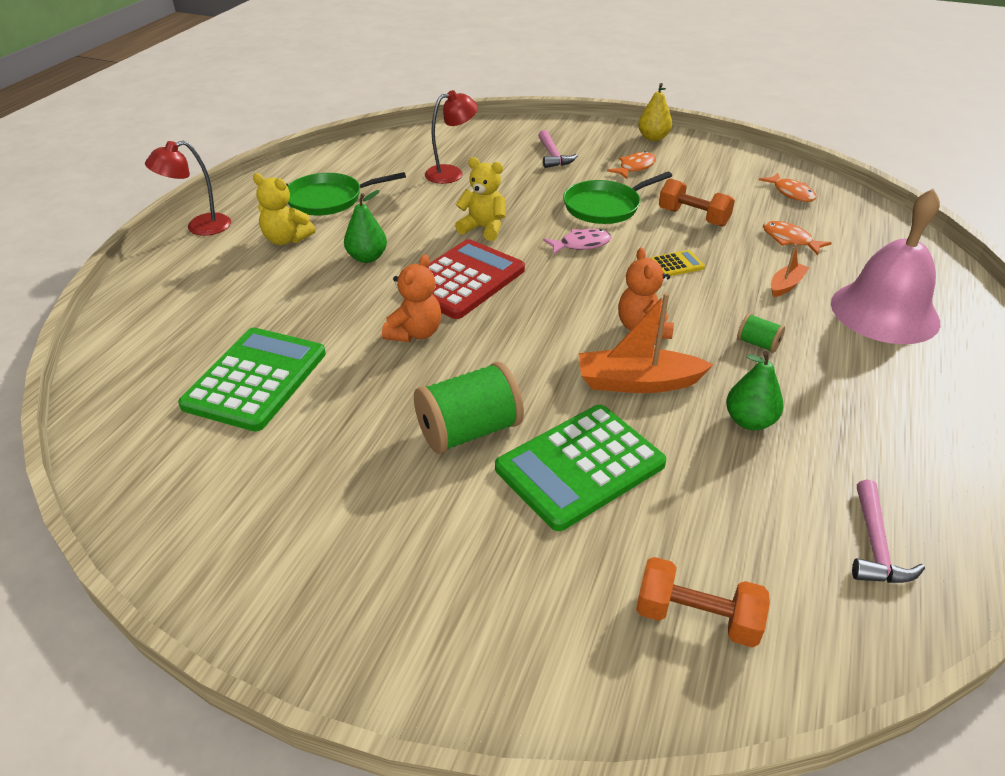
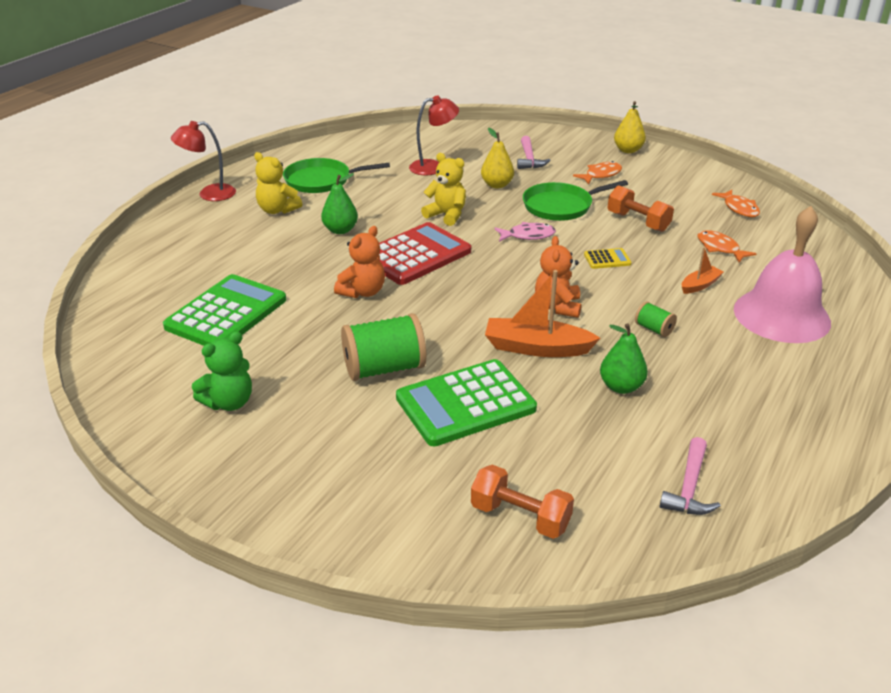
camera: 10 degrees right, 5 degrees down
(288, 503) = (229, 402): none -> green teddy bear
(528, 188) = (497, 185): none -> yellow pear

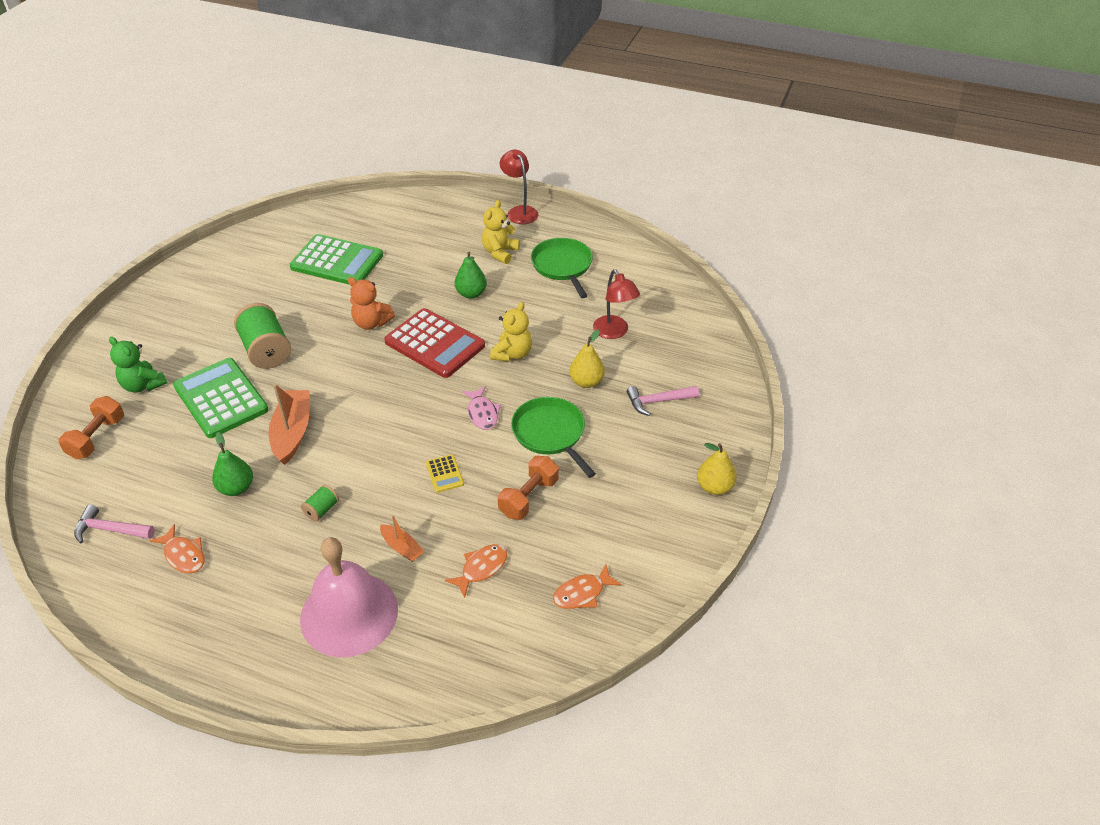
camera: 80 degrees right, 10 degrees up
(229, 402) = (231, 286): green teddy bear -> green teddy bear (143, 385)
(557, 307) = (356, 442): orange teddy bear -> none
(601, 175) = (636, 463): orange fish -> orange fish (183, 555)

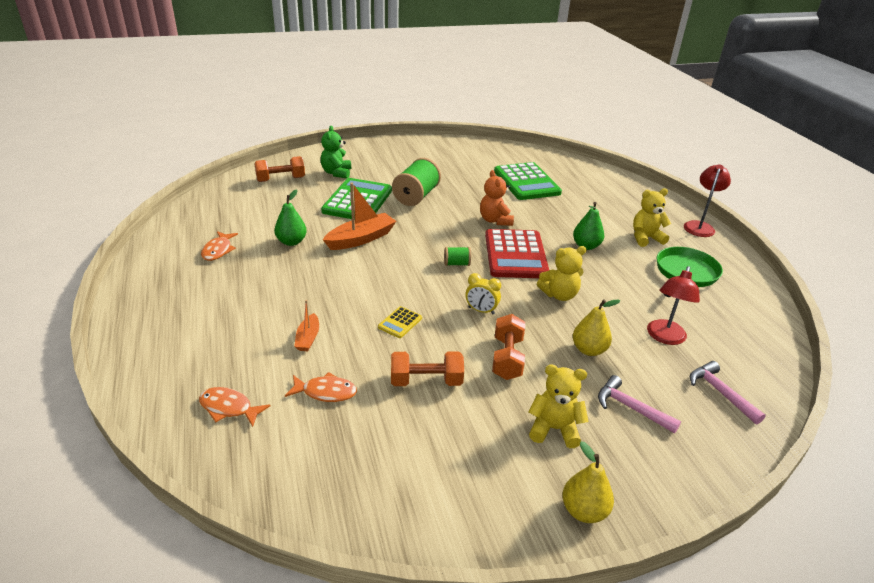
camera: 50 degrees right, 10 degrees down
(110, 530) = (216, 217): pink hammer -> pink hammer (720, 393)
(321, 510) = (307, 284): green spool -> green spool (456, 264)
(349, 614) = (223, 344): pink bell -> none
(482, 413) = (481, 311): pink fish -> yellow clock
(550, 433) = (507, 358): green pan -> orange dumbbell
(582, 593) = (355, 473): orange fish -> orange fish (229, 408)
(640, 455) = (554, 429): none -> yellow teddy bear

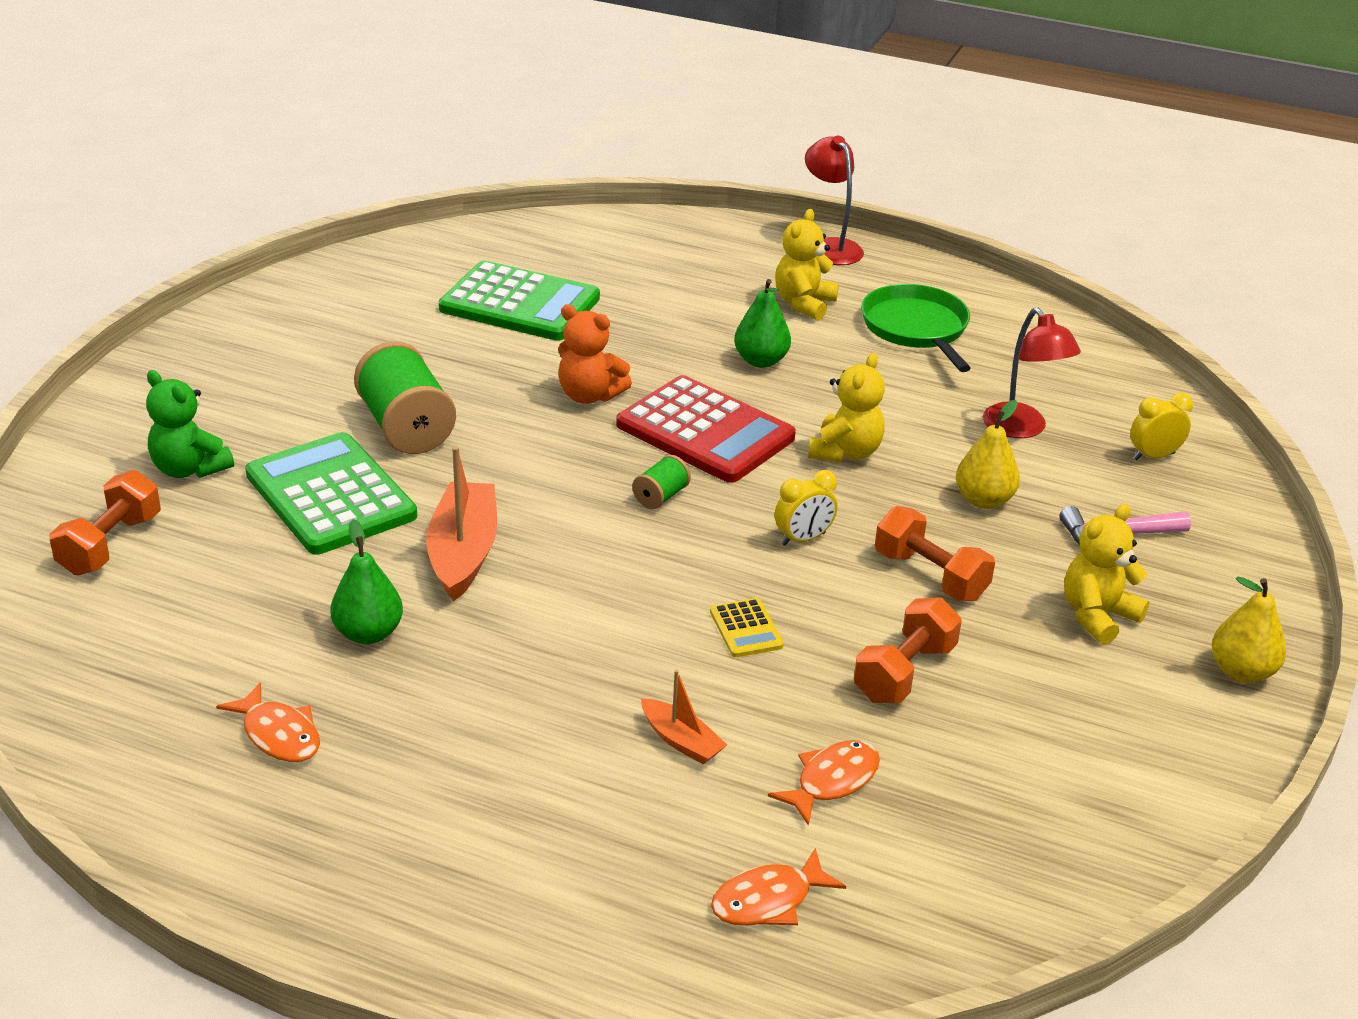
camera: 50 degrees left, 0 degrees up
(720, 393) = (1153, 456): pink hammer -> yellow clock

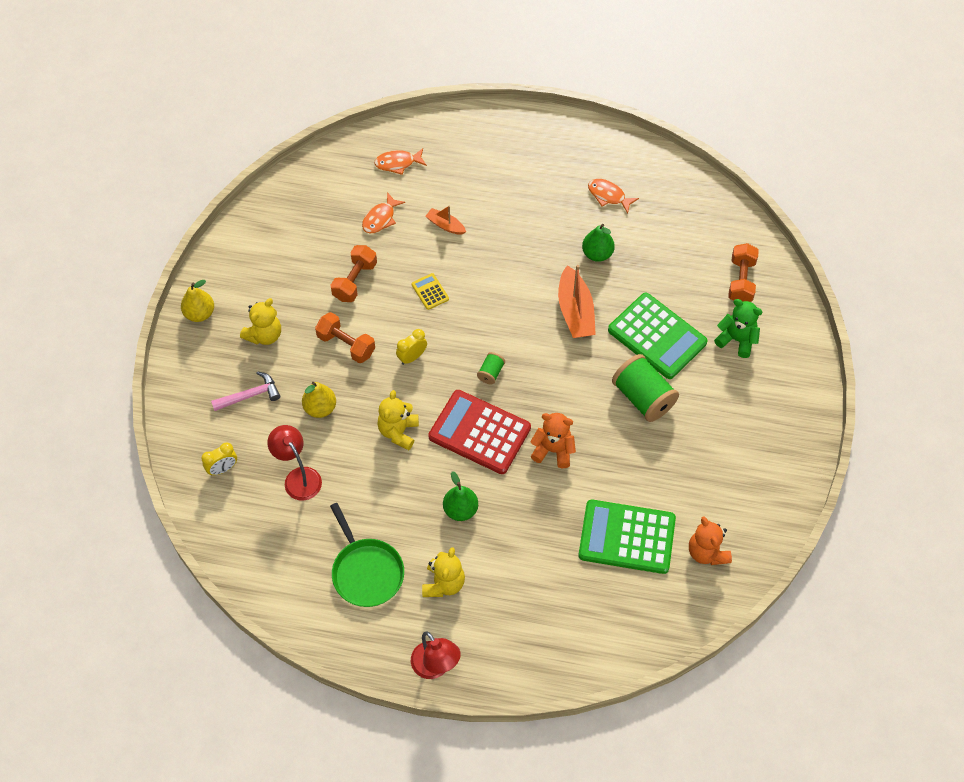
camera: 170 degrees right, 25 degrees up
(413, 277) = (707, 552): none -> orange teddy bear
(768, 900) = (398, 163): orange fish -> orange fish turned 150 degrees counterclockwise

